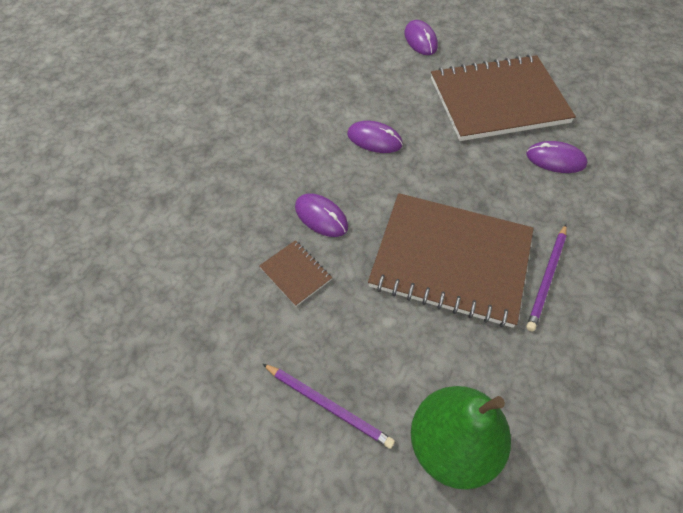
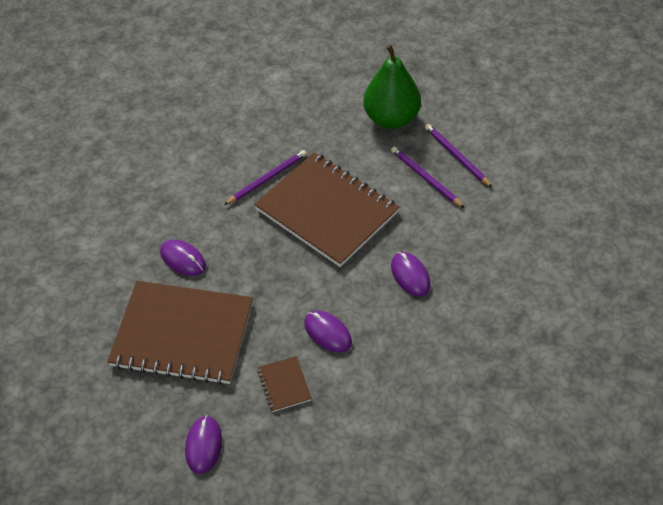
camera: 155 degrees left, 5 degrees down
(296, 273) = (448, 238): brown notebook -> brown notebook (284, 385)
(356, 351) = (425, 178): none -> purple pencil

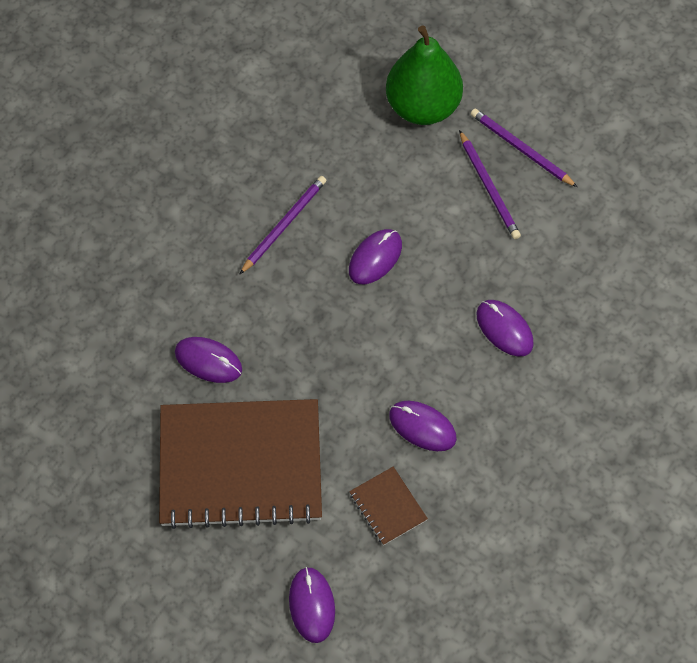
camera: 15 degrees left, 10 degrees up
(327, 211) = (375, 258): brown notebook -> purple mouse
(425, 178) = (489, 187): purple pencil -> purple pencil turned 150 degrees counterclockwise

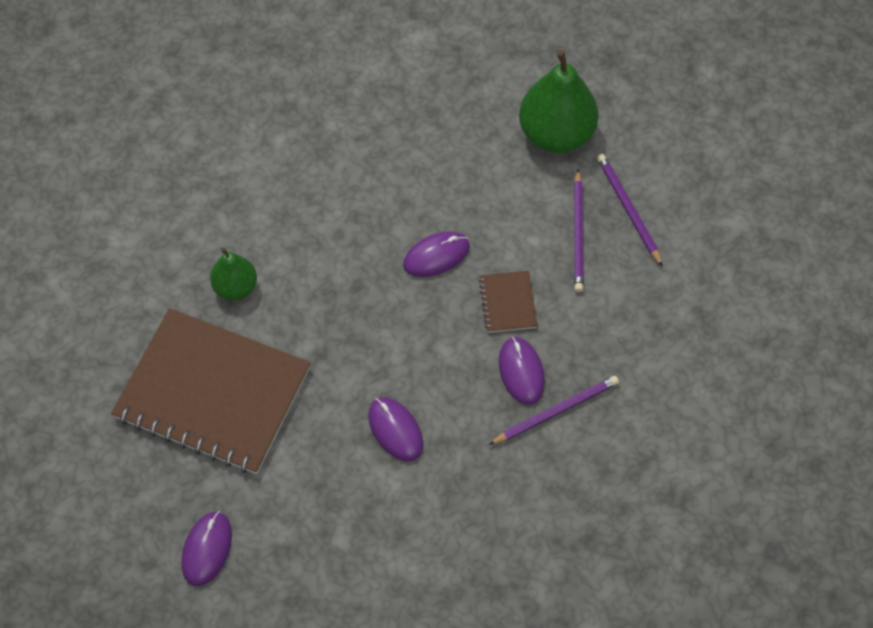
camera: 25 degrees right, 0 degrees up
(208, 361) = (235, 287): purple mouse -> green pear
(284, 225) = (369, 192): purple pencil -> purple pencil (556, 411)
(388, 507) = (324, 490): brown notebook -> brown notebook (507, 303)

